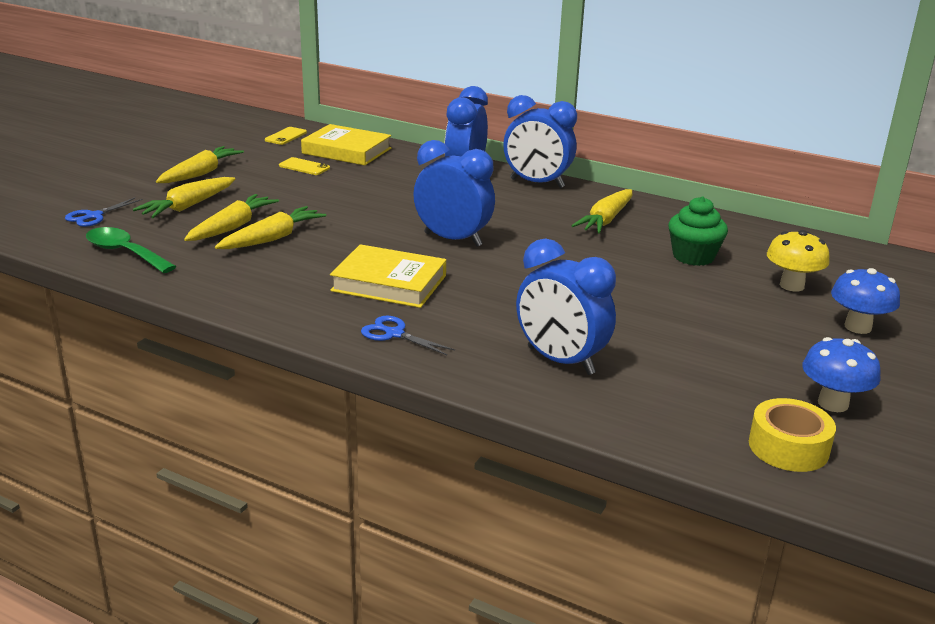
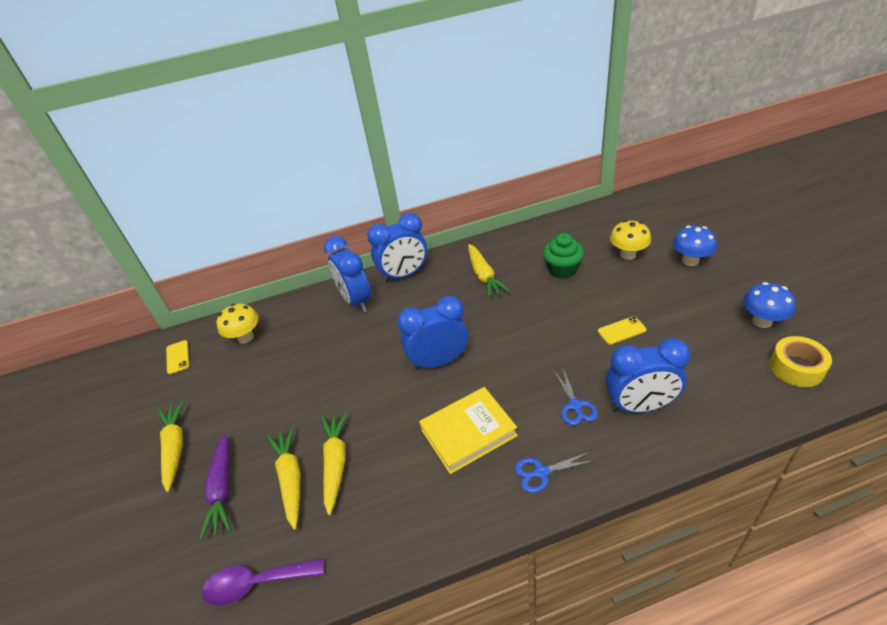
camera: 40 degrees left, 15 degrees up
(94, 216) = (163, 572): blue scissors -> blue scissors (575, 406)
(124, 253) = (256, 583): green spoon -> purple spoon
(188, 206) = (222, 489): yellow carrot -> purple carrot
(304, 167) = (242, 376): yellow phone -> yellow phone (621, 330)
(346, 151) = (245, 337): yellow book -> yellow mushroom

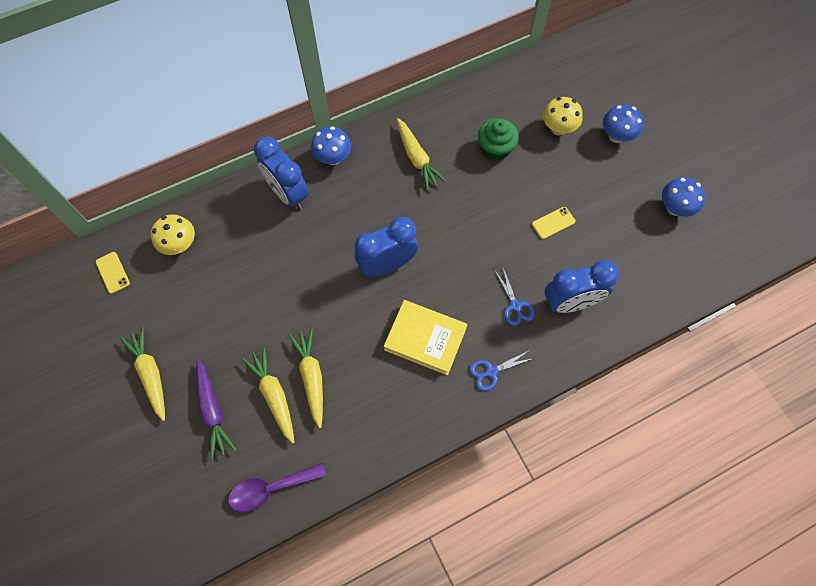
camera: 15 degrees left, 25 degrees up
(404, 275) = (333, 158): blue clock -> blue mushroom
(468, 432) = (425, 338): yellow book -> yellow book turned 60 degrees clockwise
(796, 367) = (697, 257): yellow tape -> none

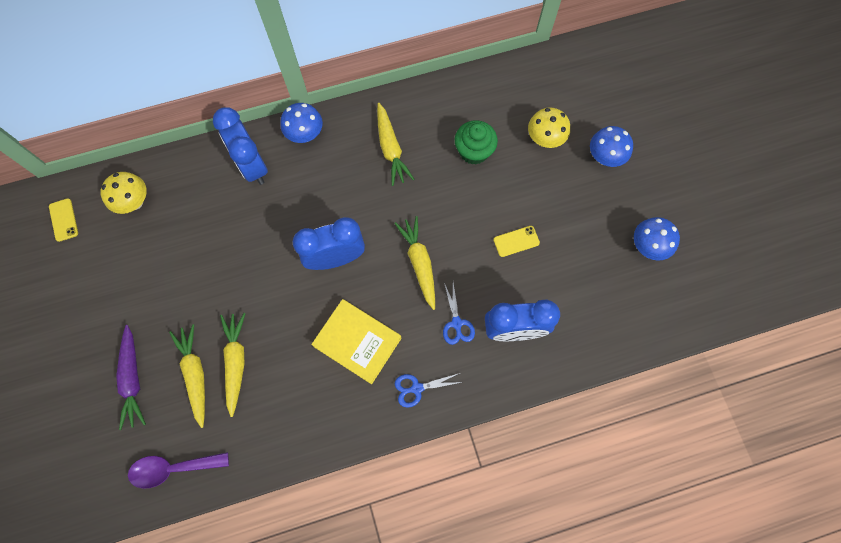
camera: 10 degrees right, 5 degrees up
(150, 374) = (80, 331): yellow carrot -> yellow carrot (419, 263)

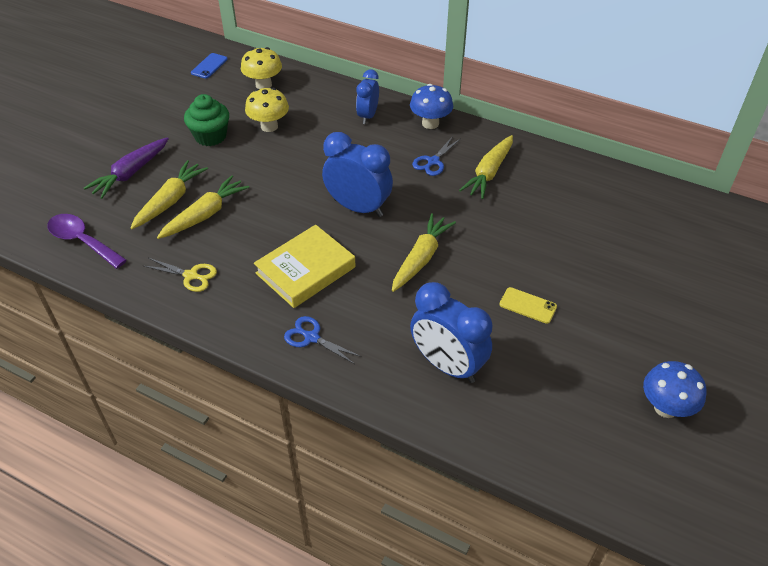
camera: 45 degrees right, 25 degrees down
(63, 220) = (209, 66): yellow phone -> blue phone
(252, 166) = (367, 116): blue clock -> blue clock, size x0.62
(287, 419) = (191, 276): none -> yellow scissors
(357, 342) = (306, 270): yellow book -> yellow book turned 60 degrees clockwise
(456, 323) = (402, 321): blue scissors -> blue scissors (433, 162)
(474, 151) = (562, 220): green cupcake -> green cupcake (210, 136)
(544, 139) = (643, 255): yellow mushroom -> yellow mushroom (269, 126)
(604, 157) = (694, 308): blue mushroom -> none

